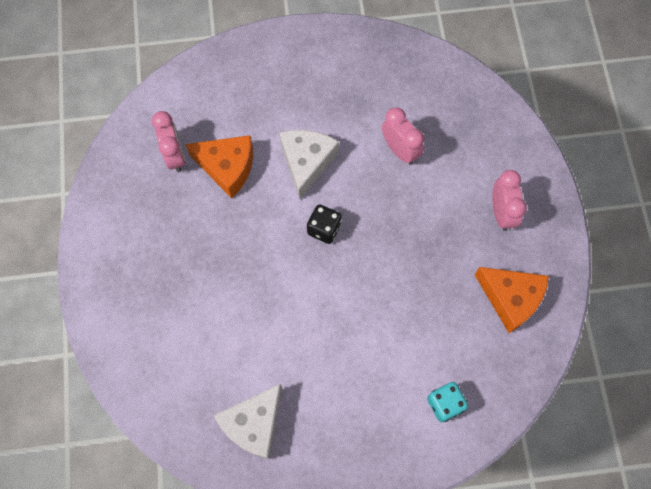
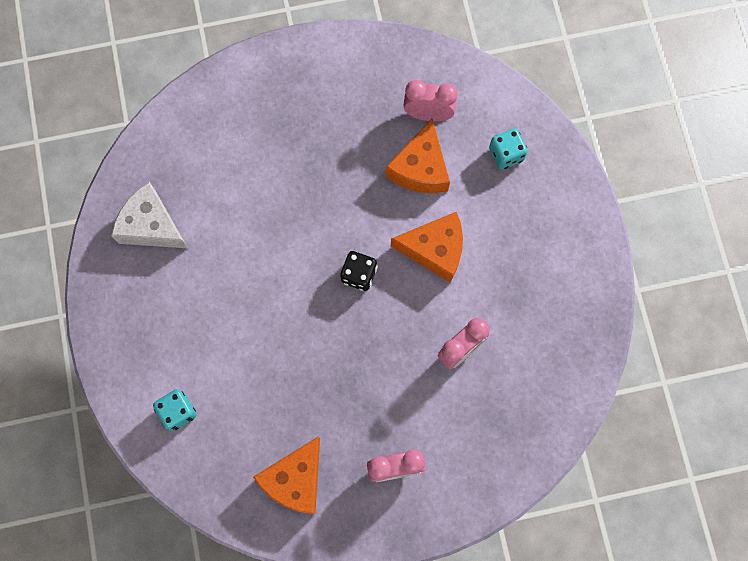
camera: 85 degrees right, 5 degrees up
(175, 156) = (428, 114): pink clock -> pink clock turned 150 degrees counterclockwise
(224, 95) = (506, 154): none -> turquoise dice
(306, 162) = (435, 249): white cheese -> orange cheese

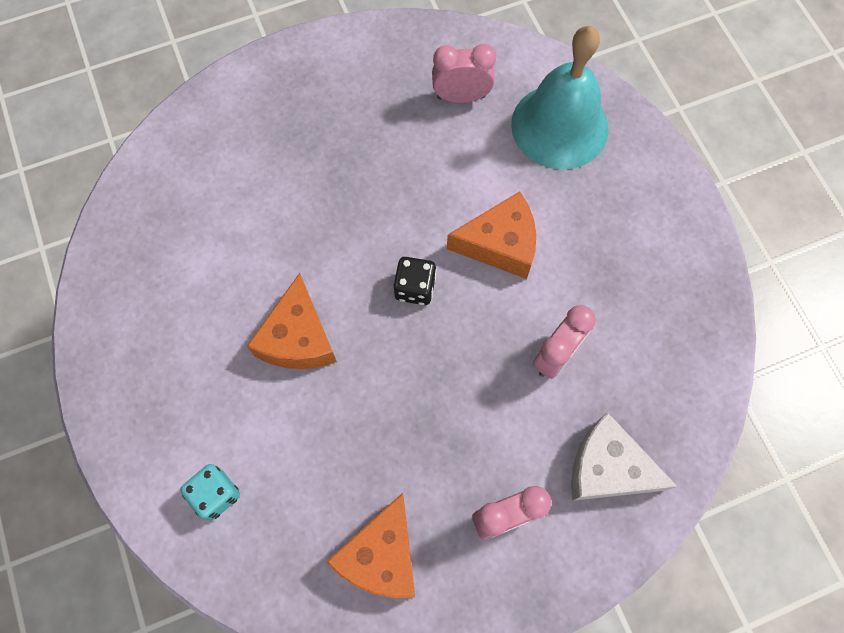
camera: 10 degrees left, 5 degrees down
(151, 225) = (152, 272): white cheese -> white cheese (608, 468)
(420, 168) = (464, 156): orange cheese -> orange cheese (298, 338)
(506, 154) = (559, 126): turquoise dice -> turquoise bell

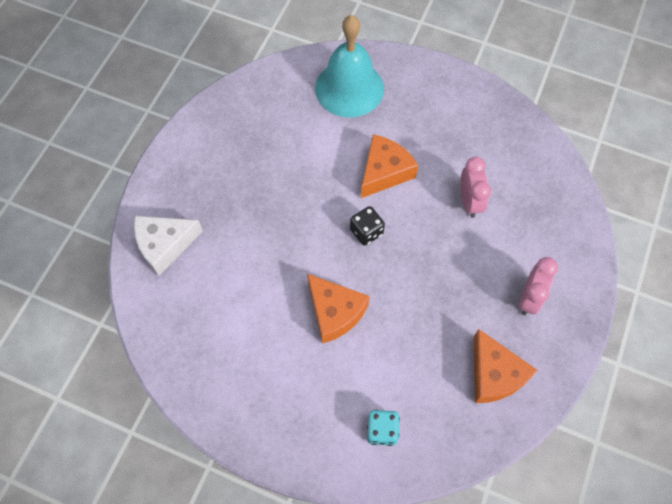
camera: 45 degrees left, 5 degrees down
(461, 97) = (282, 115): pink clock -> none
(608, 468) = (548, 231): white cheese -> white cheese (165, 245)

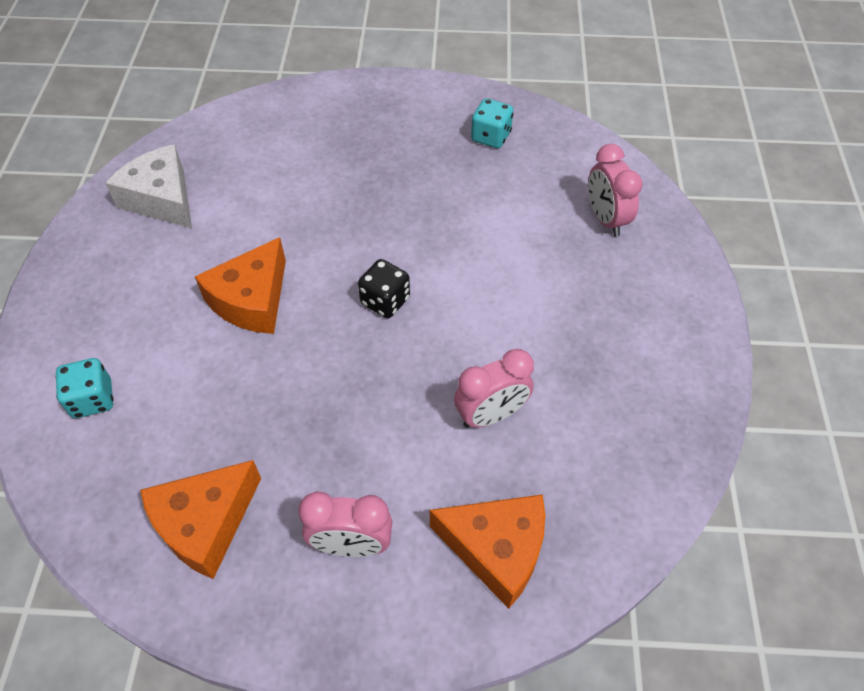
camera: 70 degrees right, 10 degrees down
(165, 245) = (290, 119): white cheese -> white cheese (162, 199)
(247, 123) = (491, 137): none -> turquoise dice
(349, 88) = (605, 219): turquoise bell -> pink clock
(384, 172) = (490, 295): orange cheese -> orange cheese (496, 549)

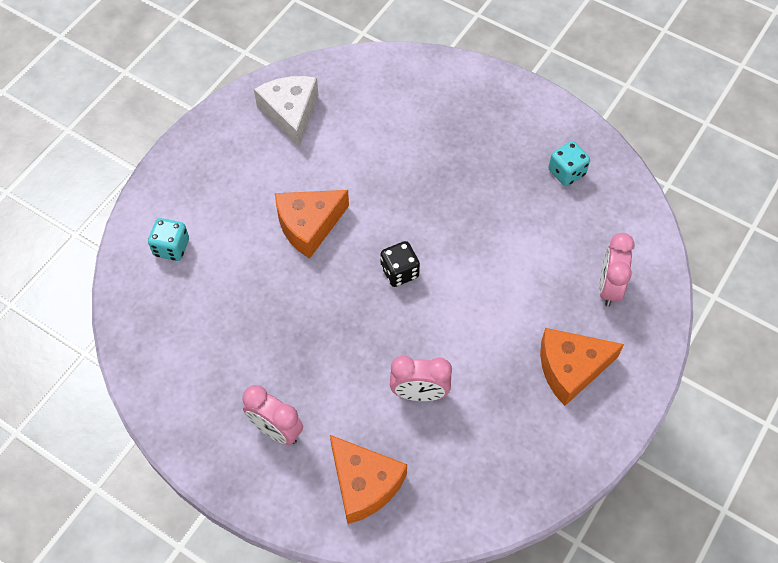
camera: 30 degrees right, 5 degrees up
(205, 523) = (196, 368): orange cheese -> orange cheese (571, 368)

